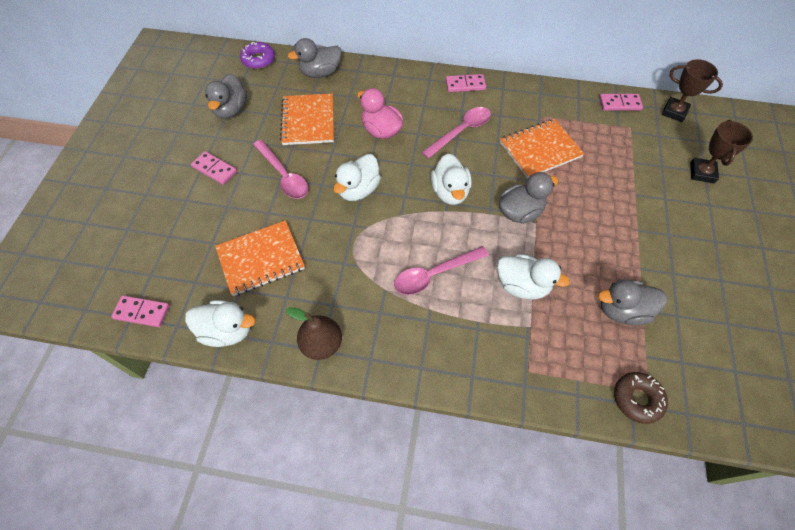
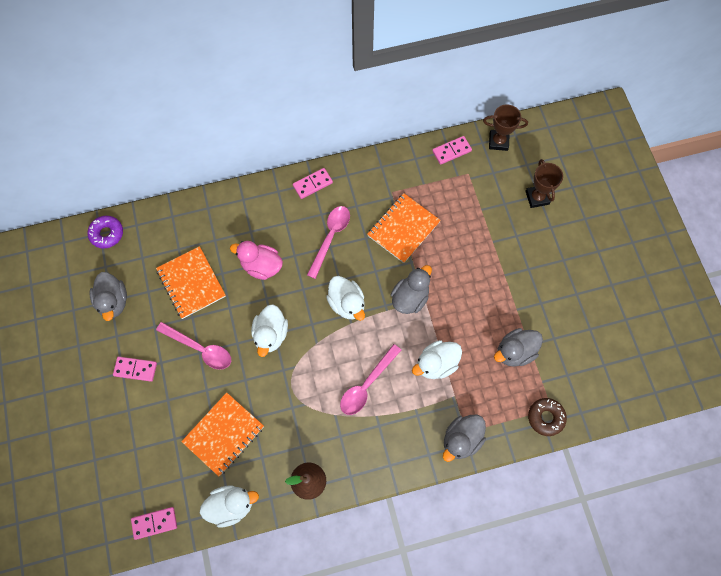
camera: 25 degrees left, 10 degrees up
(320, 73) = (174, 225): grey duck -> grey duck (461, 440)
(522, 285) = (436, 364): white duck -> white duck turned 150 degrees clockwise

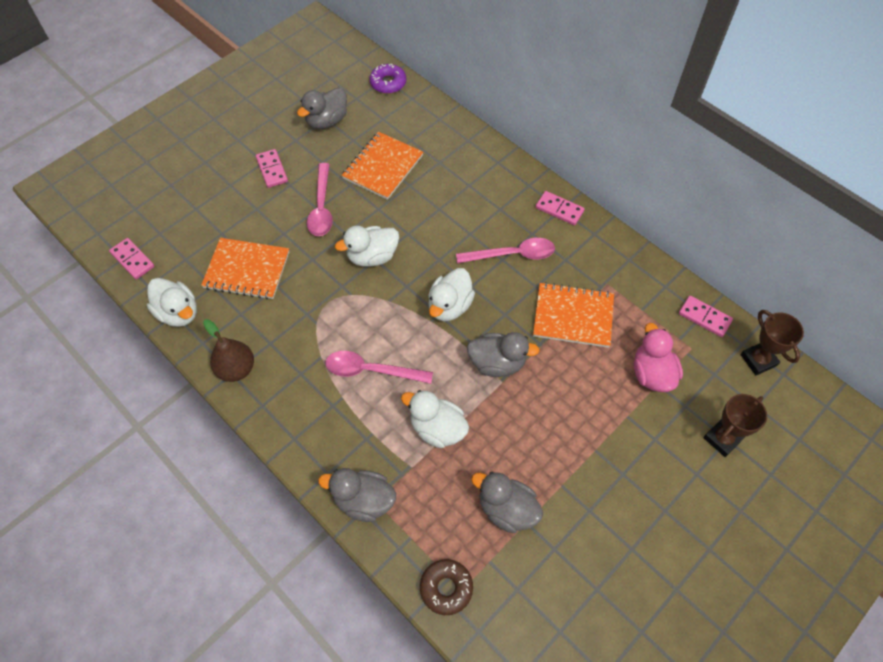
camera: 60 degrees right, 10 degrees down
(261, 266) = (439, 212): pink duck -> pink duck (652, 373)

